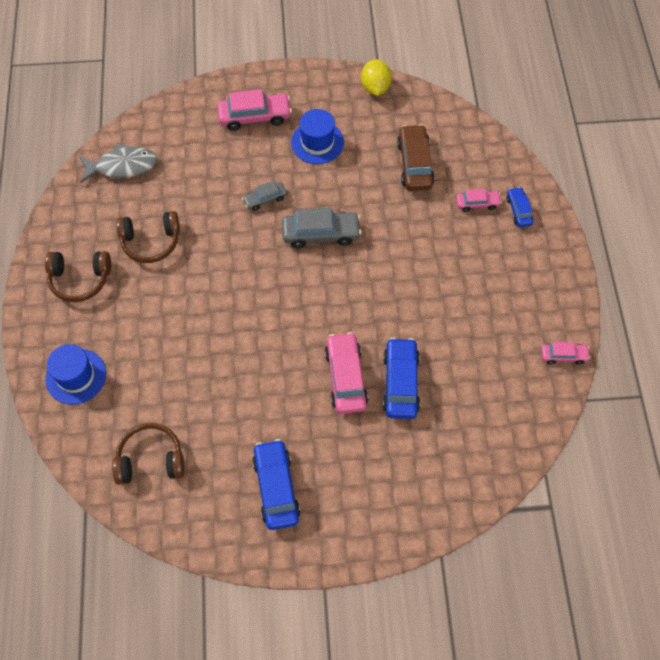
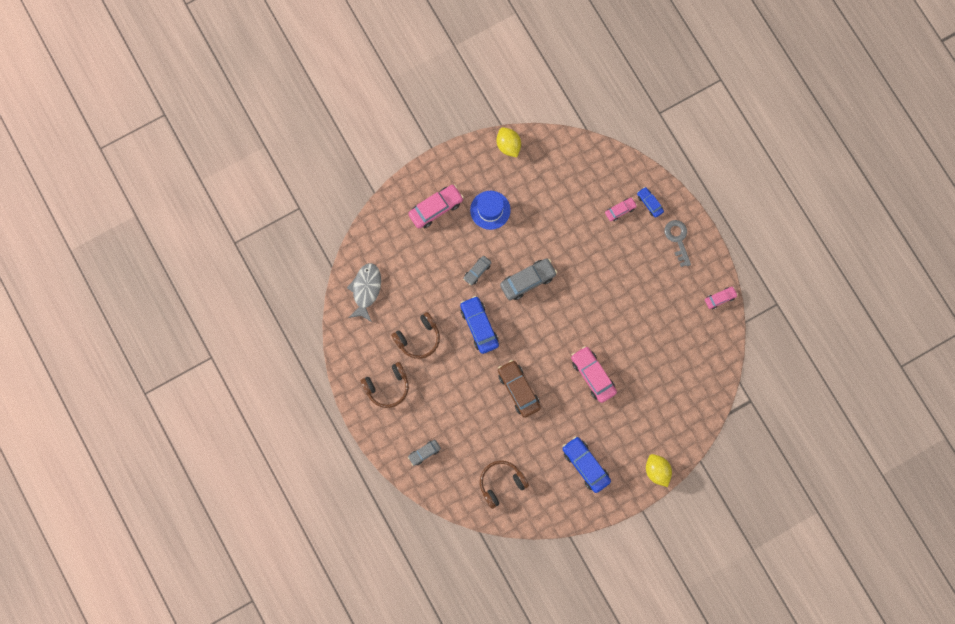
camera: 25 degrees left, 15 degrees up
(76, 376) = (424, 453): blue hat -> grey car
(122, 166) = (366, 290): grey fish -> grey fish turned 45 degrees counterclockwise
(372, 541) = (657, 471): none -> yellow lemon
(400, 383) = (628, 363): blue car -> blue car (479, 326)
(414, 164) = (565, 197): brown car -> brown car (518, 390)
(537, 264) = (678, 239): none -> grey key

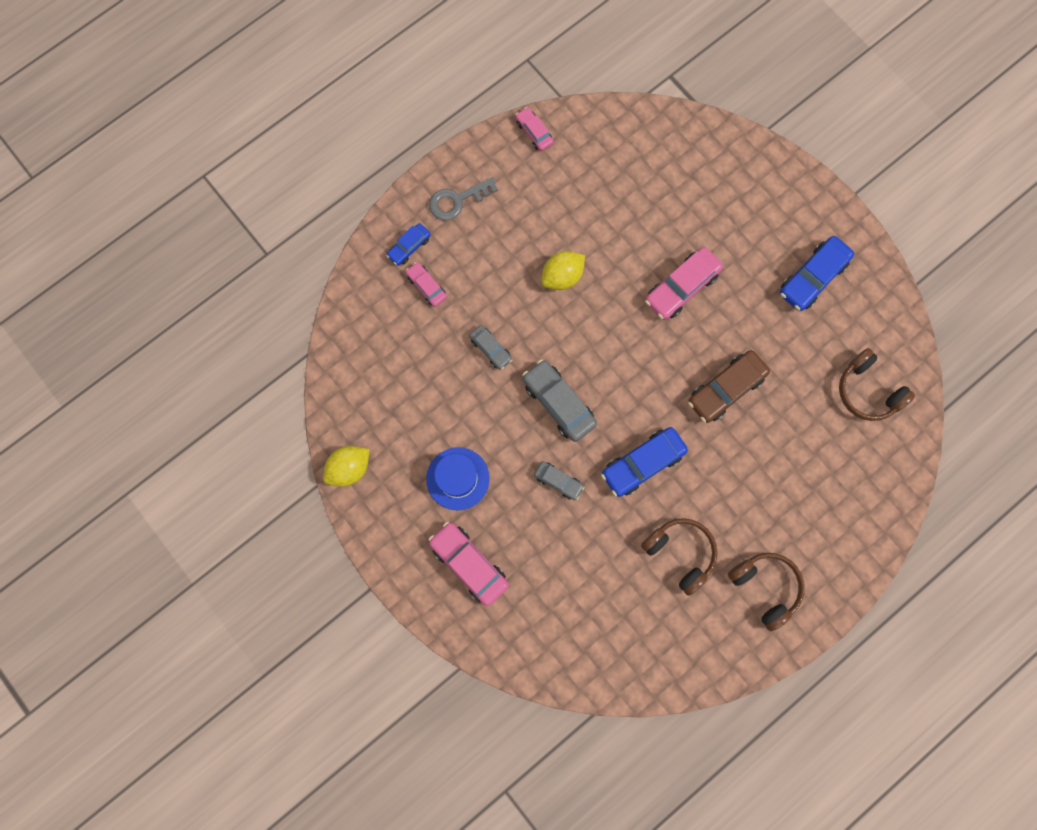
camera: 100 degrees left, 0 degrees up
(366, 290) = (620, 651): grey fish -> none
(424, 453) = (851, 511): grey car -> grey car (490, 349)
(657, 471) = (796, 181): yellow lemon -> yellow lemon (562, 276)

